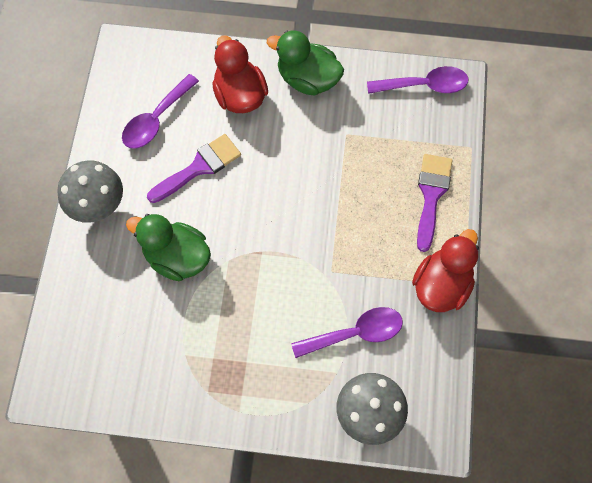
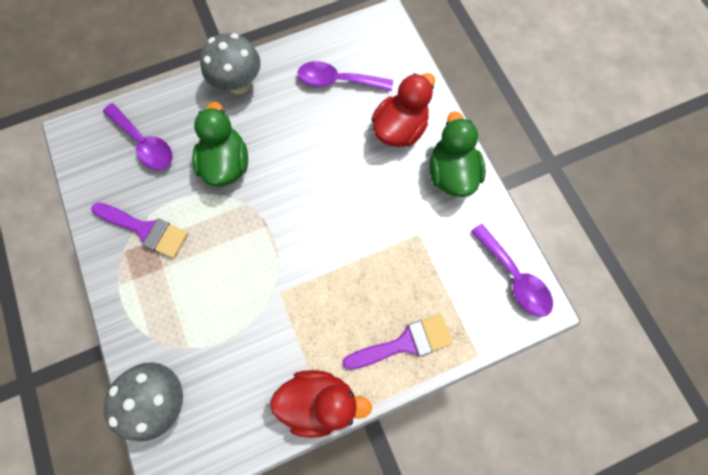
camera: 60 degrees right, 5 degrees up
(199, 167) = (315, 135): purple brush -> purple brush (146, 229)
(355, 333) = (232, 345): purple spoon -> purple spoon (144, 143)

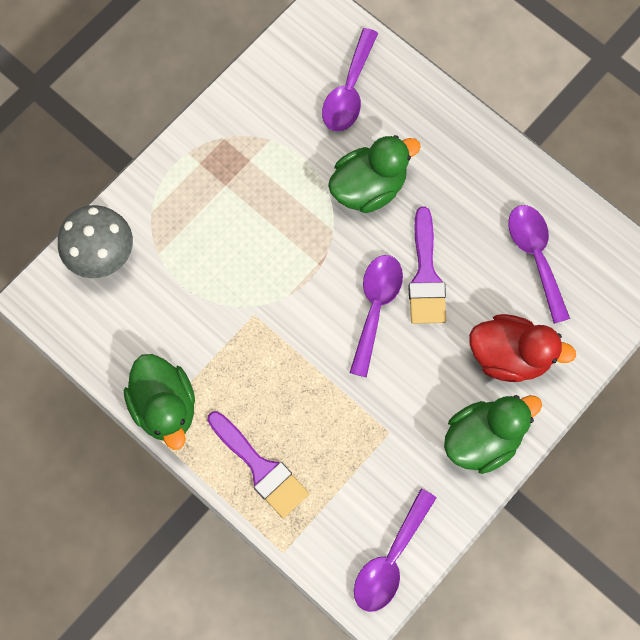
camera: 65 degrees right, 0 degrees up
(146, 229) = (256, 146): purple brush -> purple brush (426, 276)
(239, 84) = (472, 149): grey mushroom -> none
(319, 400) = (165, 406): red duck -> green duck
(320, 201) = (376, 308): none -> purple spoon

